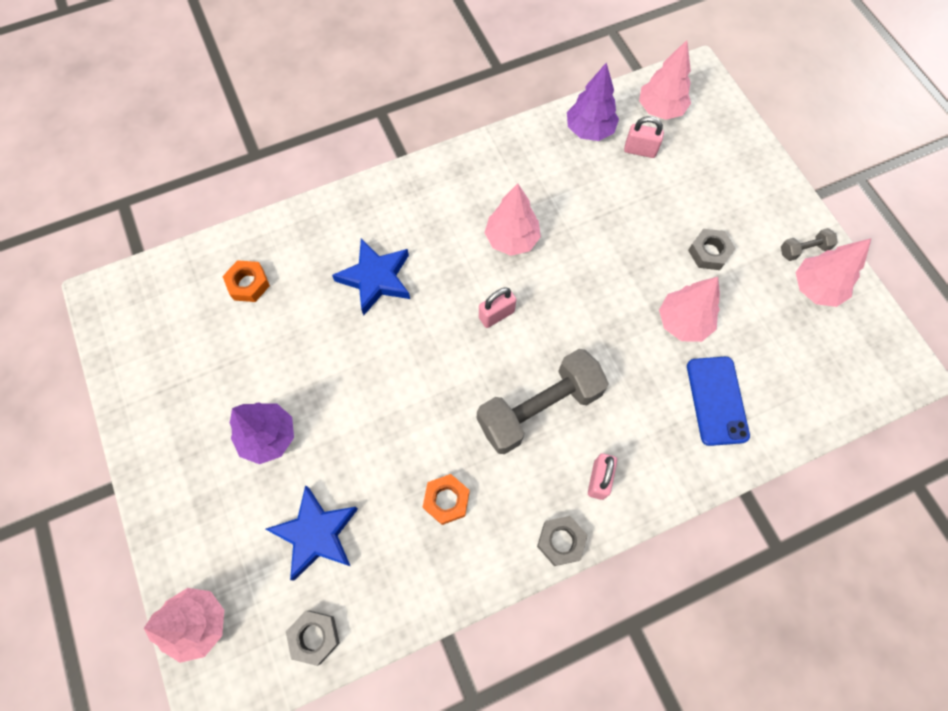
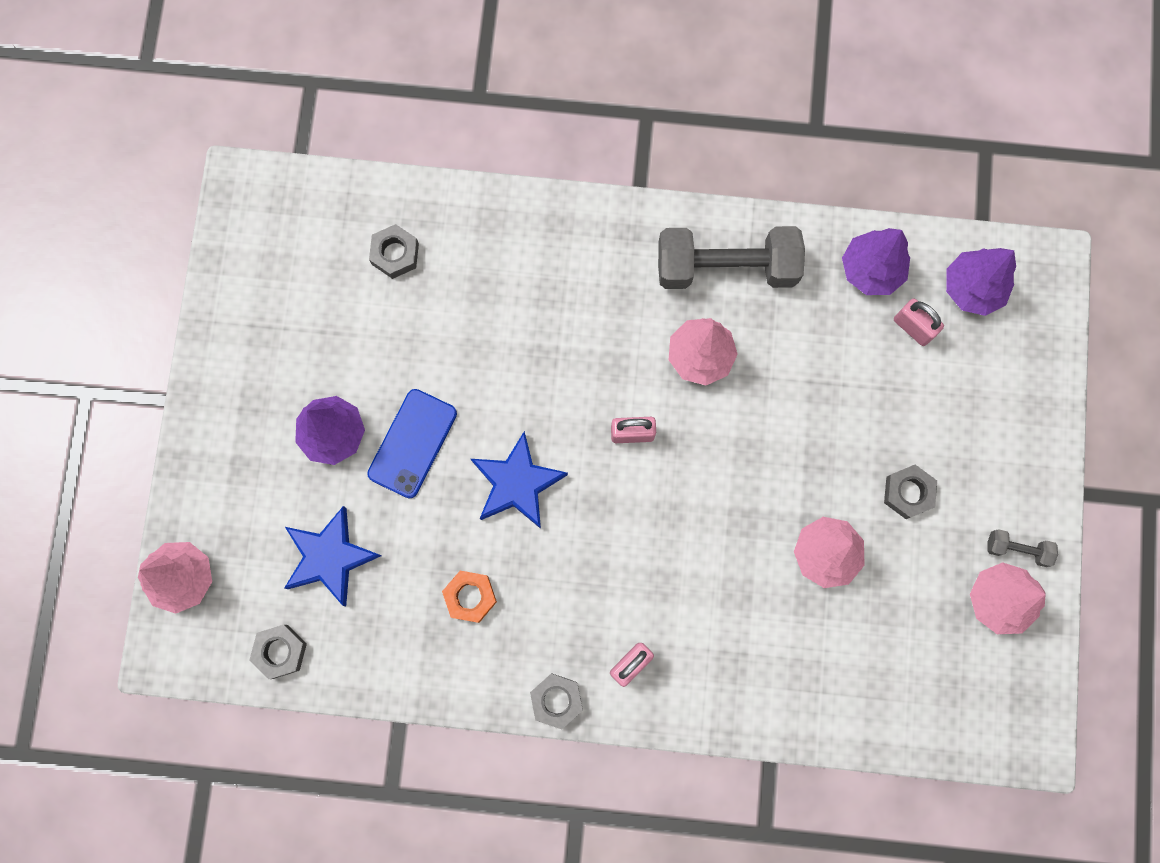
camera: 30 degrees right, 10 degrees up
(248, 284) = (395, 254): orange nut -> grey nut
(376, 279) = (529, 321): blue star -> blue star (517, 483)
(539, 408) = (615, 558): grey dumbbell -> grey dumbbell (726, 267)
(660, 109) = (972, 288): pink tree -> purple tree
(717, 400) = (803, 656): blue phone -> blue phone (412, 443)

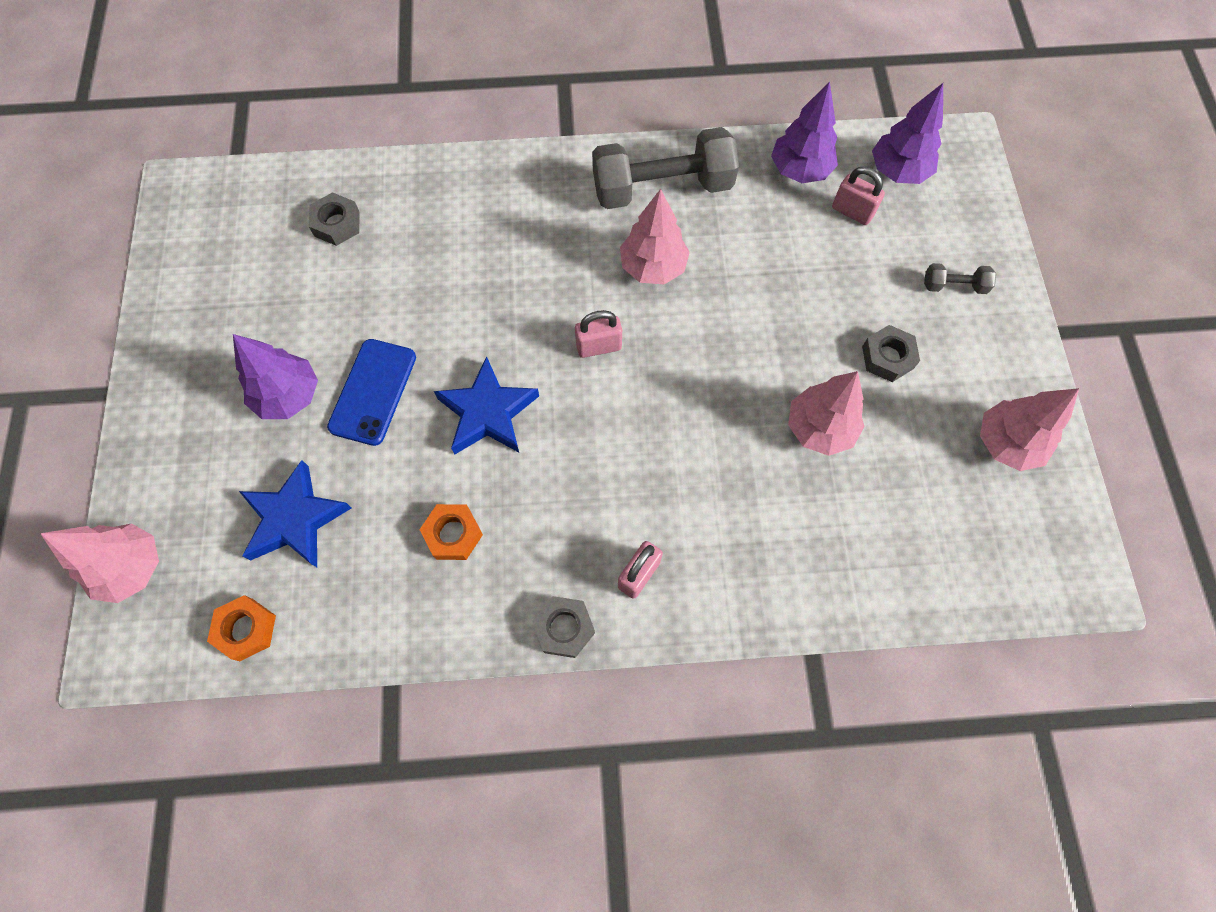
camera: 10 degrees left, 10 degrees down
(280, 651) = (246, 629): grey nut -> orange nut
(1017, 549) = (1011, 392): grey dumbbell -> grey dumbbell (954, 286)

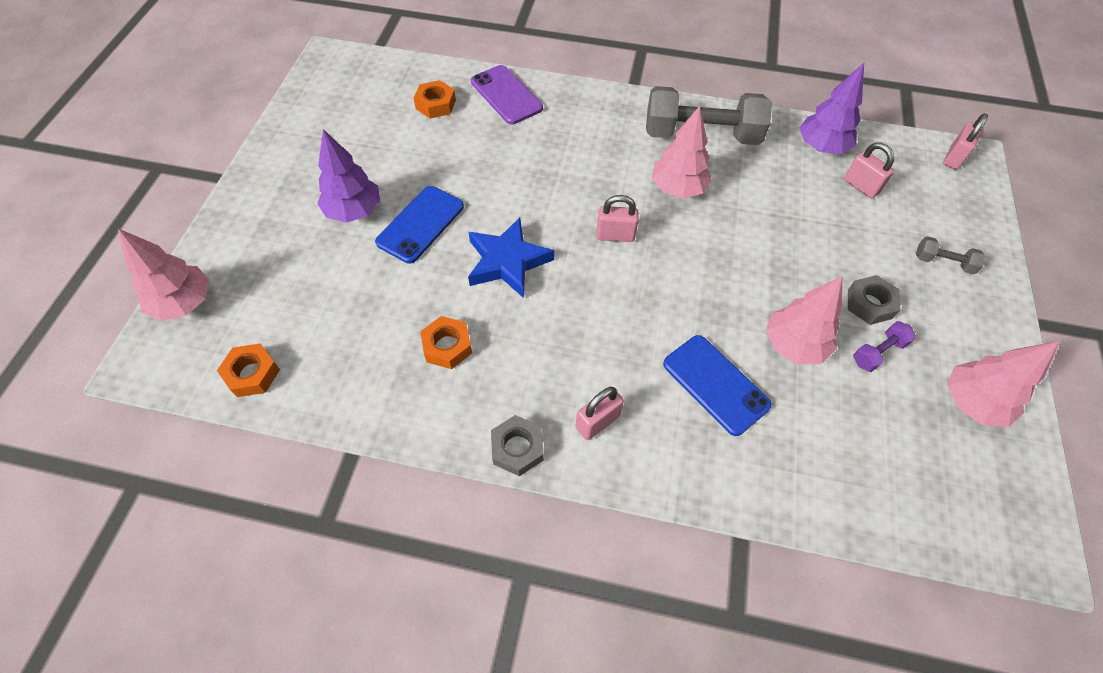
camera: 15 degrees right, 10 degrees down
(295, 519) = (324, 300): blue star -> none
(337, 224) = (435, 104): grey nut -> orange nut
(419, 189) = (506, 95): none -> purple phone
(749, 496) = (715, 384): none -> blue phone
(898, 171) = (908, 166): purple tree -> none
(906, 412) = (878, 352): none -> purple dumbbell
(944, 148) = (953, 158): none -> pink padlock

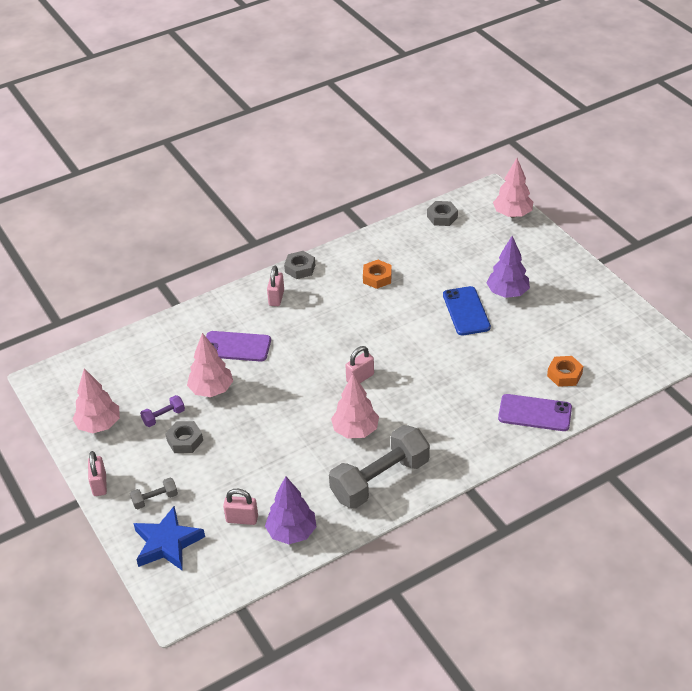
camera: 140 degrees right, 15 degrees down
(252, 374) = (442, 217): orange nut -> grey nut
(507, 261) = (398, 326): blue star -> blue star (167, 543)
(715, 384) = (236, 347): blue phone -> purple phone
(878, 352) = (163, 417): purple dumbbell -> purple dumbbell turned 45 degrees clockwise
(953, 158) = (191, 596): pink padlock -> pink padlock (99, 484)

